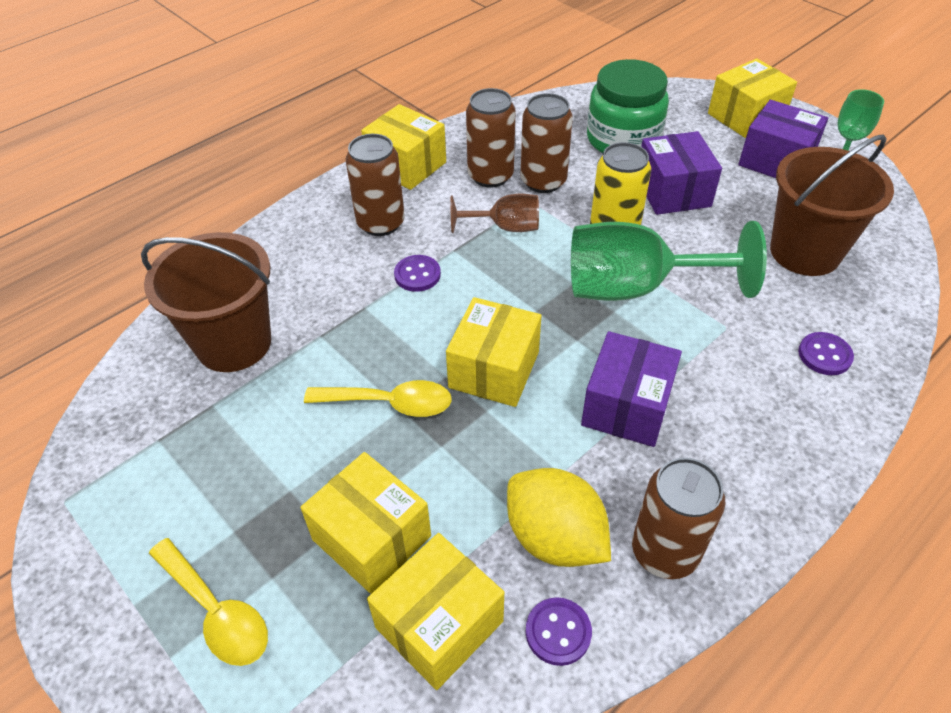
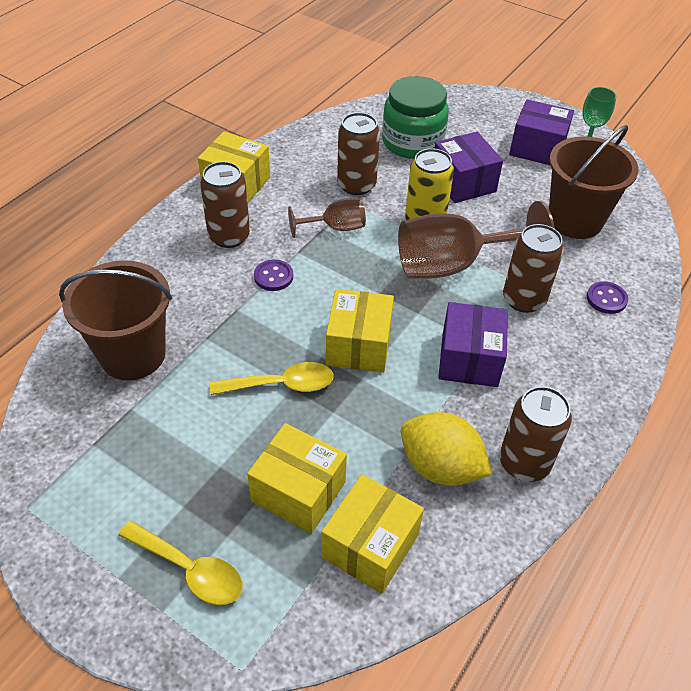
camera: 15 degrees left, 0 degrees up
(490, 176) = (311, 185): brown can -> brown can (524, 299)
(558, 632) = (461, 535): purple button -> none
(635, 288) = (452, 265): green goblet -> brown goblet
(746, 116) = (505, 113): yellow box -> none

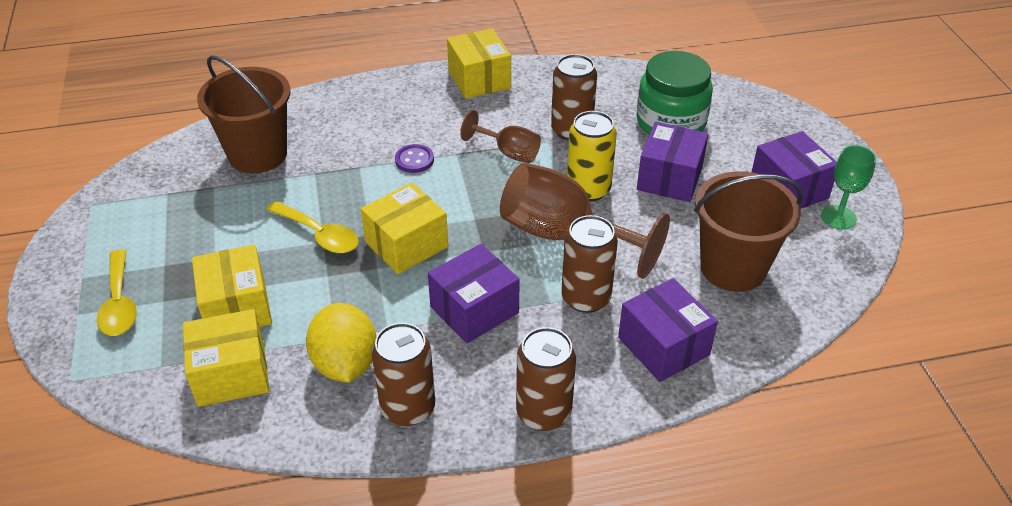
camera: 45 degrees right, 5 degrees down
(229, 236) = (422, 114): brown can -> brown can (543, 412)
(606, 299) = (663, 346): purple button -> purple box

